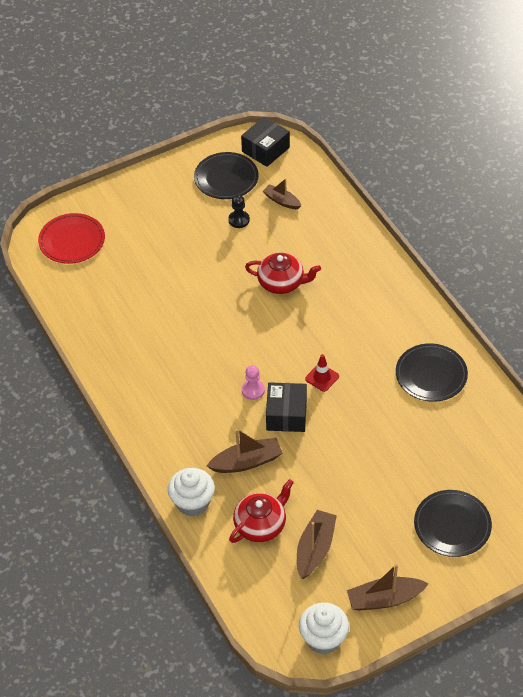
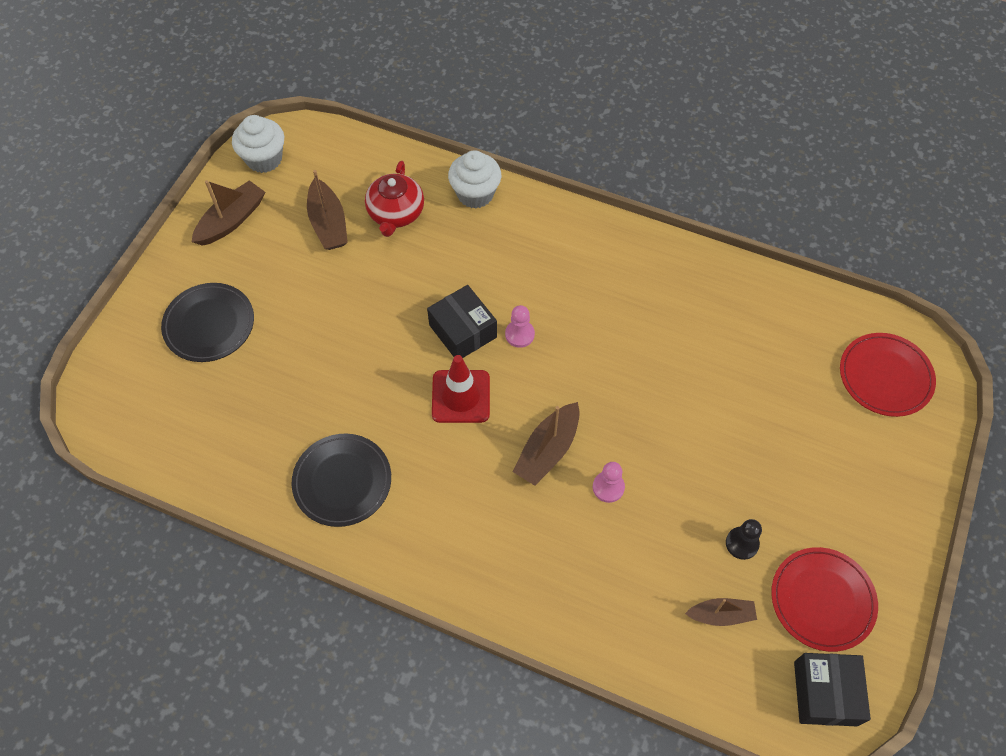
camera: 140 degrees right, 10 degrees up
(226, 178) = (822, 600): black plate -> red plate
(246, 462) = (460, 260): brown boat -> brown boat (548, 450)
(282, 283) = (608, 487): red teapot -> pink pawn
(322, 377) = (461, 396): red traffic cone -> red traffic cone, size x1.64

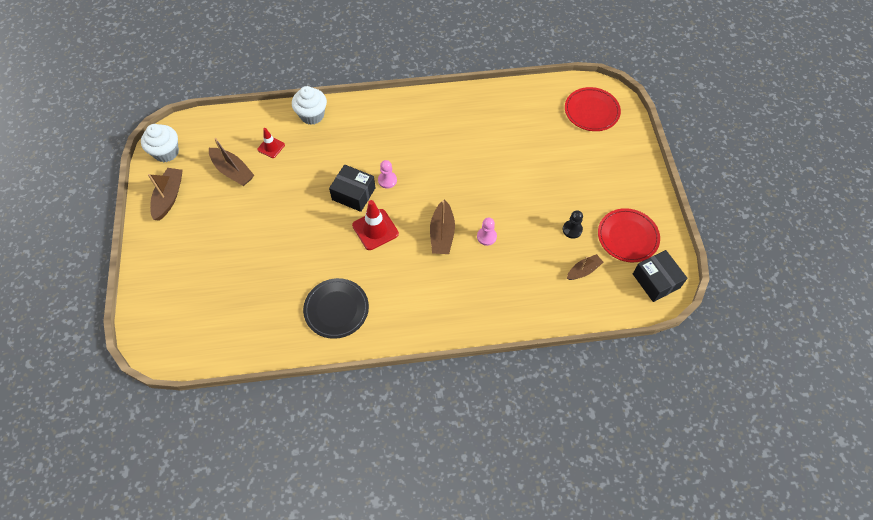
camera: 30 degrees left, 0 degrees up
(209, 324) = (195, 263): black plate -> none
(396, 213) = (271, 147): red teapot -> red traffic cone

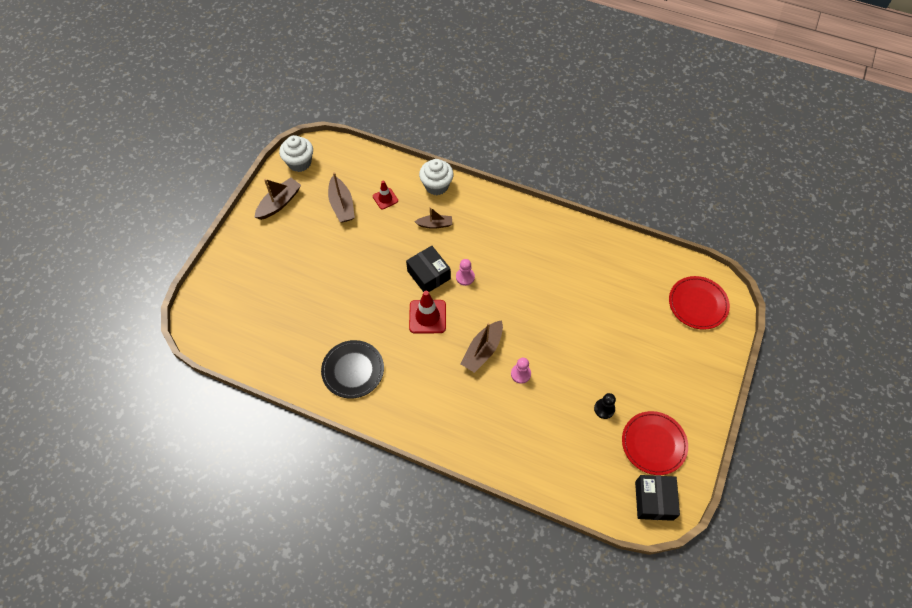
camera: 30 degrees right, 0 degrees up
(583, 270) = (590, 453): brown boat -> brown boat (435, 224)

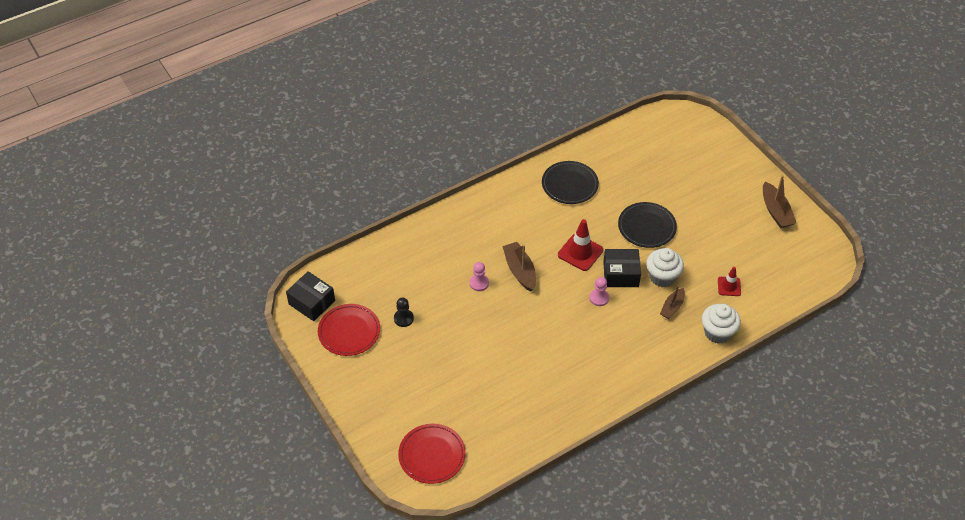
camera: 125 degrees right, 10 degrees down
(299, 163) = (817, 245): white cupcake -> white cupcake (662, 277)
(342, 205) = (743, 252): brown boat -> none
(362, 283) = (646, 227): none -> black plate

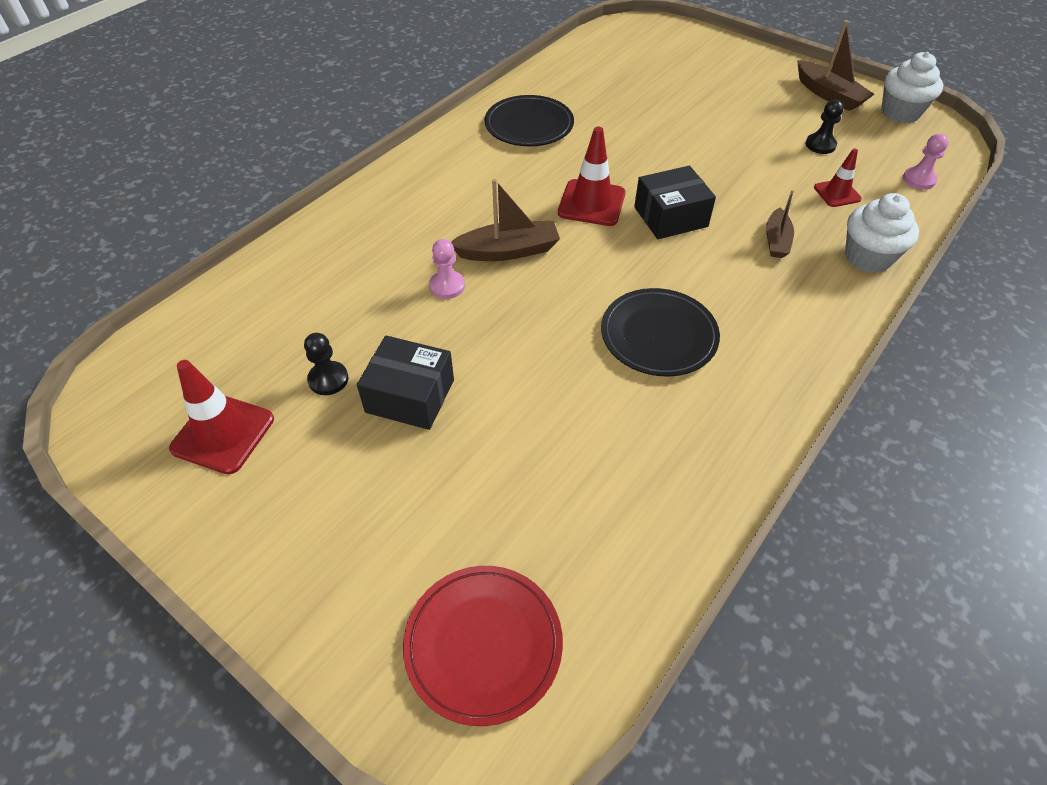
camera: 20 degrees left, 0 degrees up
(312, 302) = (132, 400): black box -> black box (410, 396)
(349, 331) = (223, 434): red plate -> red traffic cone
(520, 271) = (508, 251): brown boat -> brown boat turned 120 degrees clockwise
(599, 298) = (657, 257): pink pawn -> pink pawn (919, 180)
(646, 227) = (670, 149): black plate -> black plate (658, 335)
(662, 277) = (734, 205): white cupcake -> white cupcake (900, 113)
(743, 249) = (820, 145): none -> black pawn

